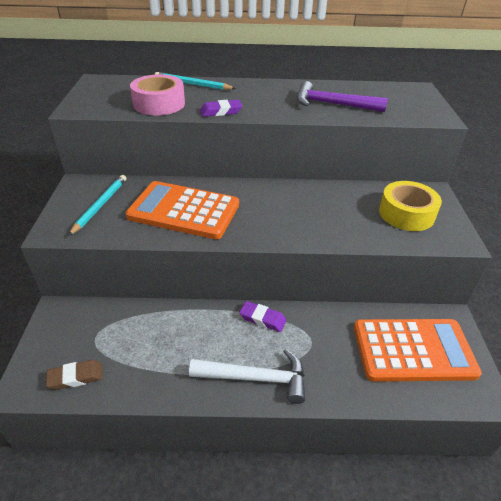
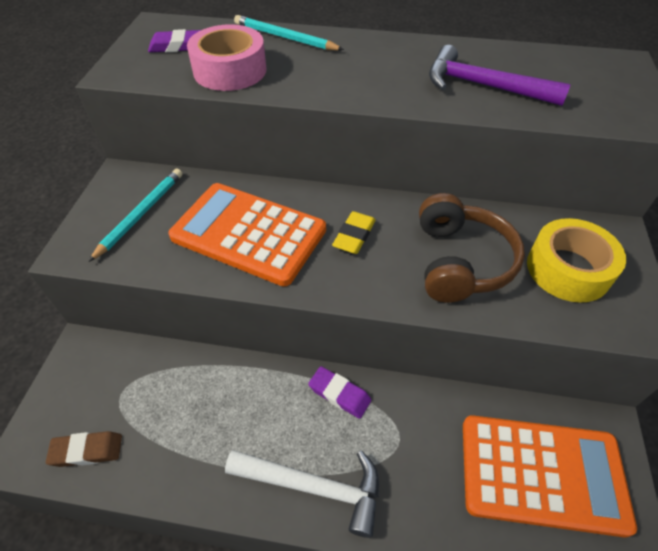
camera: 10 degrees right, 10 degrees up
(221, 112) = (314, 90): purple eraser -> purple eraser (176, 46)
(259, 206) = (354, 236): none -> yellow eraser
(335, 215) = (460, 261): none -> brown headphones

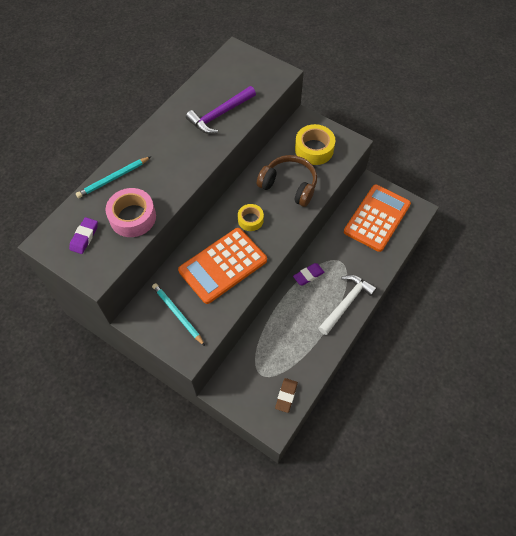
camera: 65 degrees left, 10 degrees up
(354, 236) = (250, 220): yellow eraser -> yellow tape

